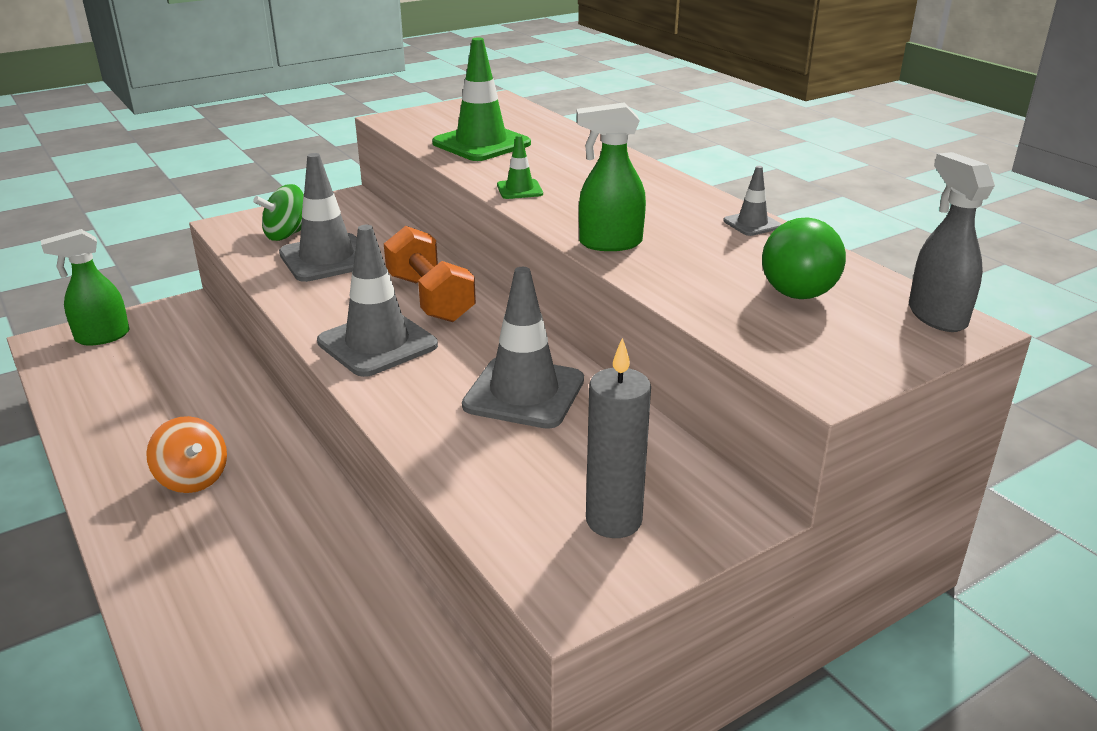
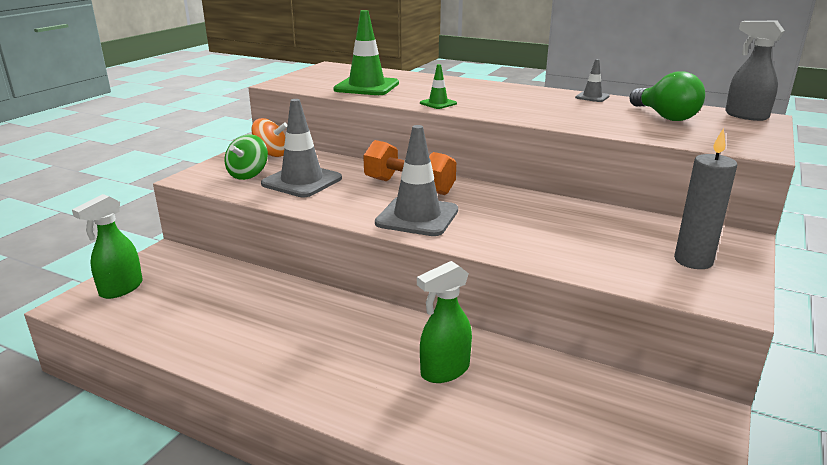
camera: 30 degrees left, 5 degrees down
(193, 478) = (331, 351): orange spinning top -> orange spinning top (271, 154)
(524, 393) = (546, 218): grey traffic cone -> none
(609, 243) = (541, 117): green spray bottle -> green spray bottle (444, 371)

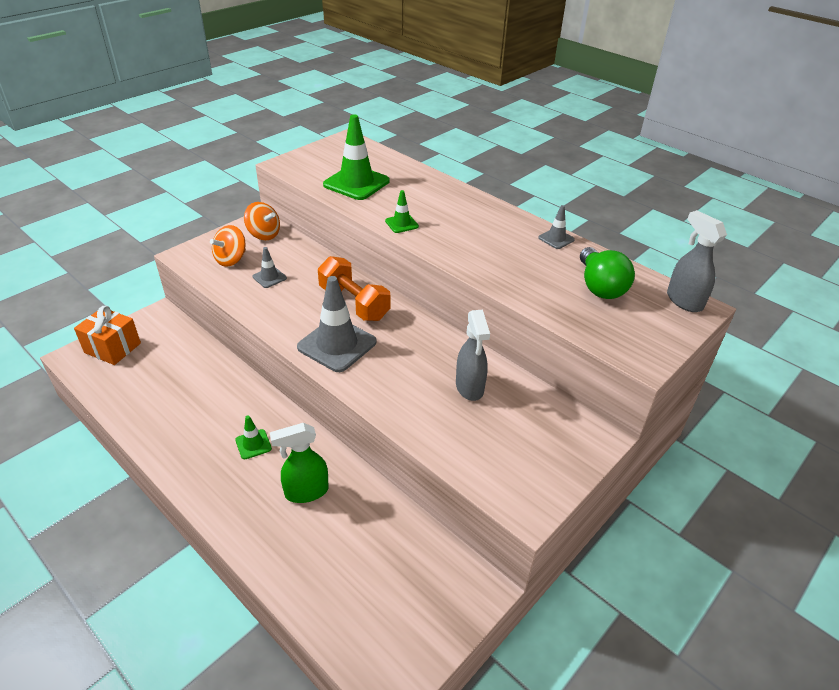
camera: 15 degrees right, 15 degrees up
(121, 289) = (112, 348): green spray bottle -> orange gift
(248, 175) = (231, 259): green spinning top -> orange spinning top
(302, 181) = (269, 277): grey traffic cone -> grey traffic cone, size x0.49
(351, 341) = (253, 444): none -> green traffic cone
(582, 225) = (469, 387): none -> grey spray bottle
(693, 261) = (533, 454): grey candle -> none

